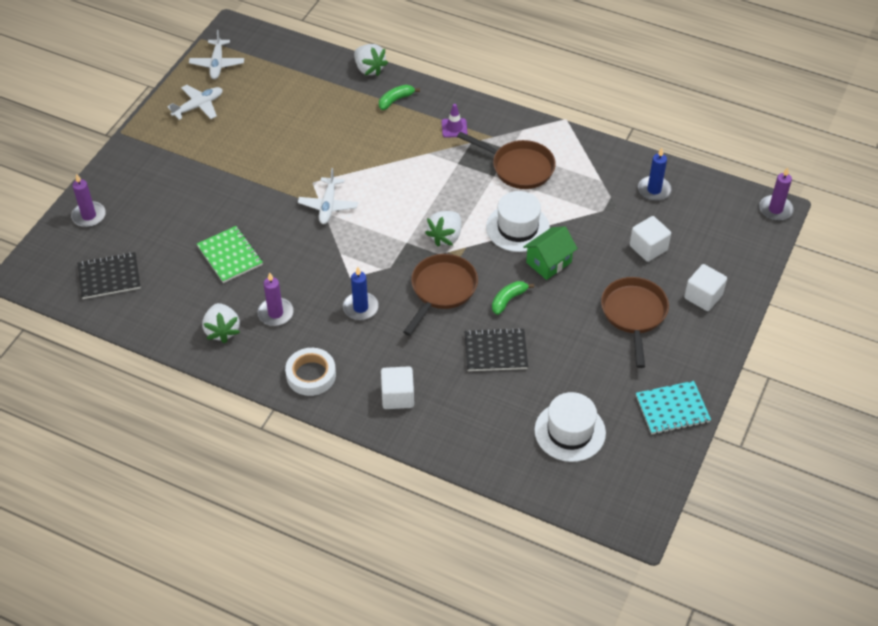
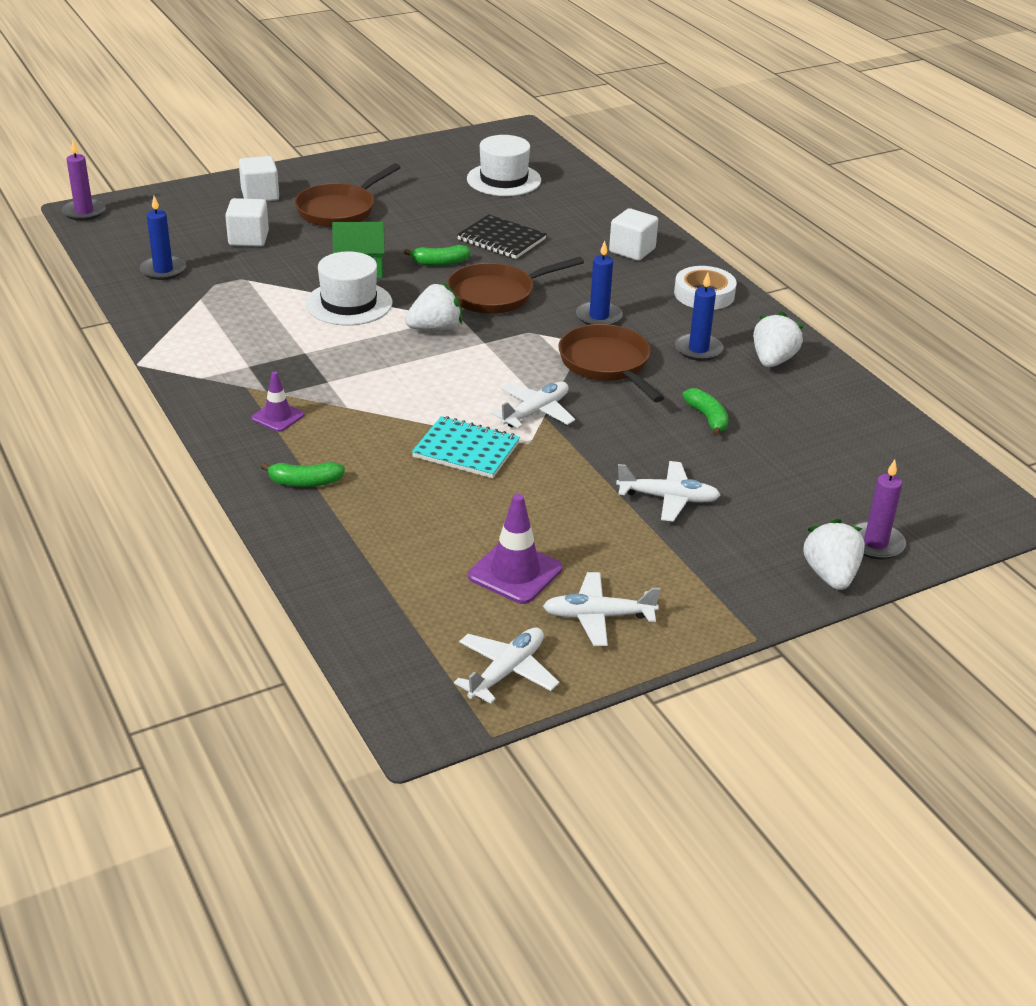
camera: 145 degrees left, 15 degrees down
(109, 277) = (883, 463): black notebook -> none
(212, 187) = (668, 498): none -> white plane
(230, 256) = (707, 418): green notebook -> green banana
(253, 107) = (515, 572): none -> purple traffic cone
(275, 313) = (698, 349): purple candle -> blue candle
(369, 69) = (285, 540): white strawberry -> white strawberry (830, 575)
(519, 167) = (266, 347): brown pan -> brown pan (607, 364)
(672, 409) = (401, 158): turquoise notebook -> turquoise notebook (466, 450)

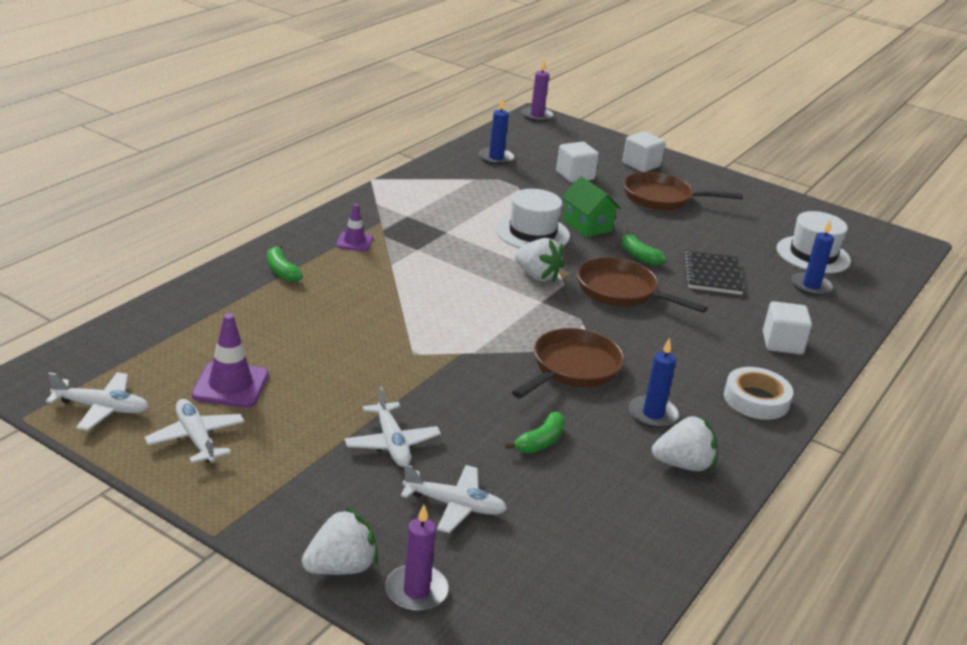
camera: 60 degrees right, 5 degrees down
(466, 450) = (379, 327): turquoise notebook -> none
(535, 412) = (462, 348): white plane -> white plane (455, 505)
(599, 317) = (646, 348): blue candle -> blue candle (811, 286)

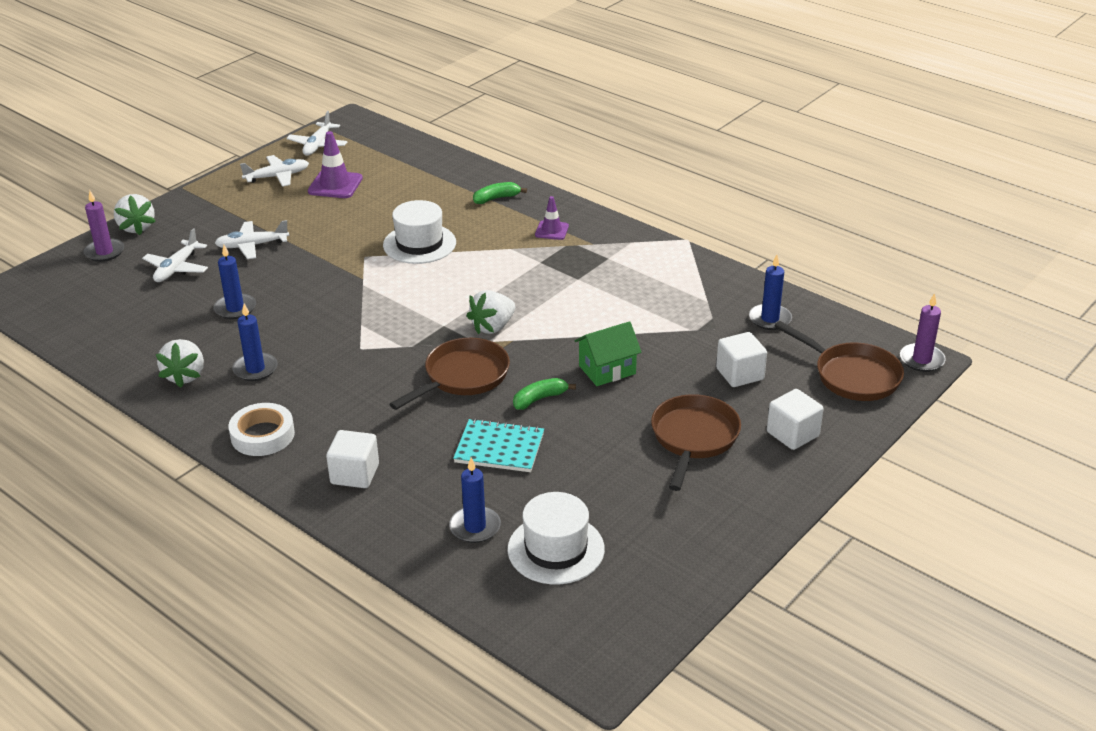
camera: 100 degrees right, 5 degrees up
(532, 233) = (584, 331): white hat -> white hat (419, 244)
(540, 442) = (235, 308): green banana -> blue candle
(572, 368) = (331, 333): brown pan -> brown pan (852, 376)
(712, 275) = (499, 448): black notebook -> turquoise notebook

